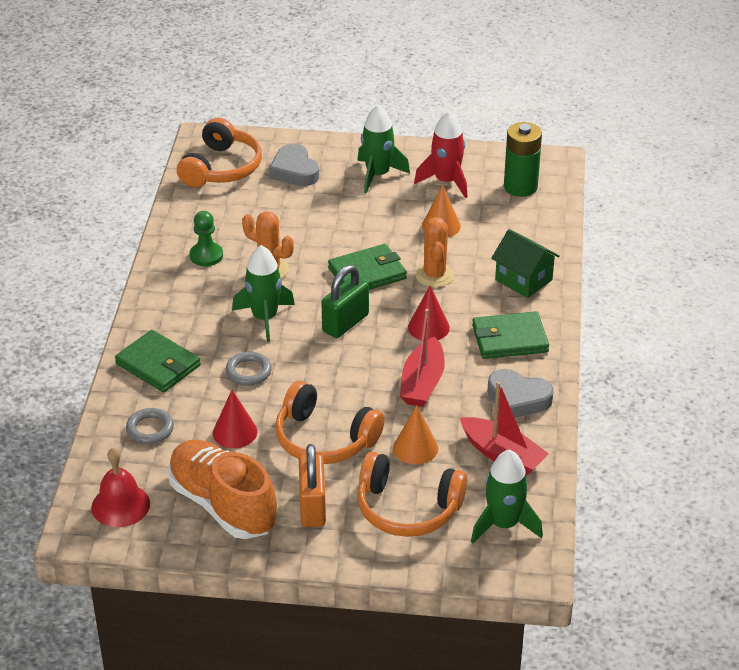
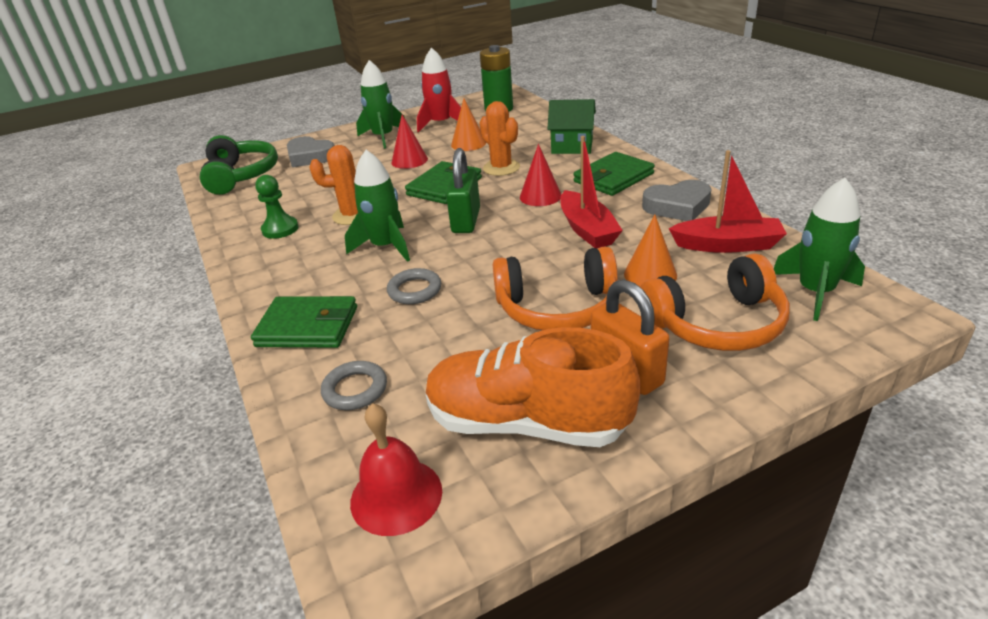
camera: 30 degrees left, 5 degrees down
(222, 168) = (241, 176): orange headphones -> green headphones
(235, 432) = (458, 345): red cone -> red cone (409, 160)

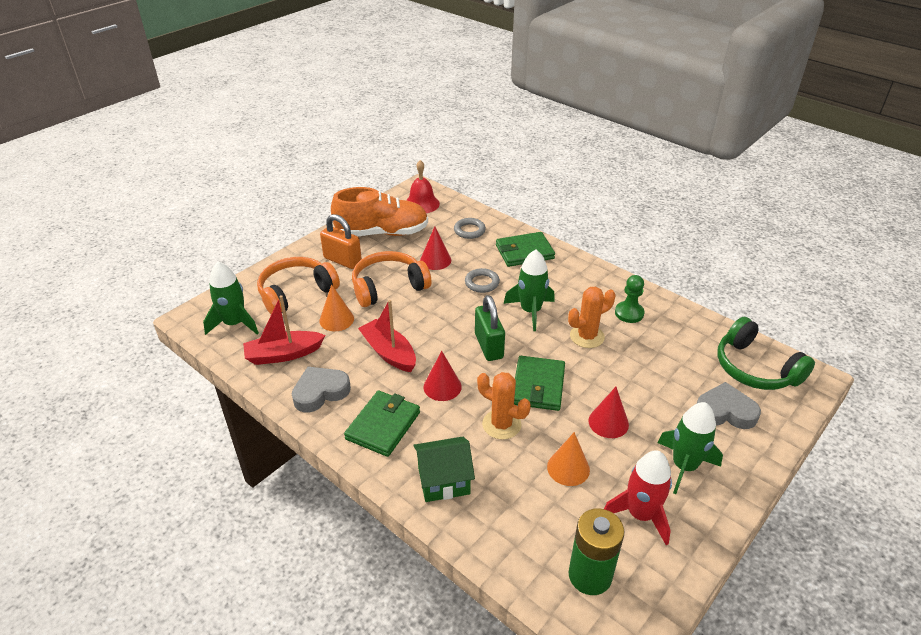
camera: 155 degrees right, 5 degrees up
(458, 339) = (435, 260): none -> red cone

